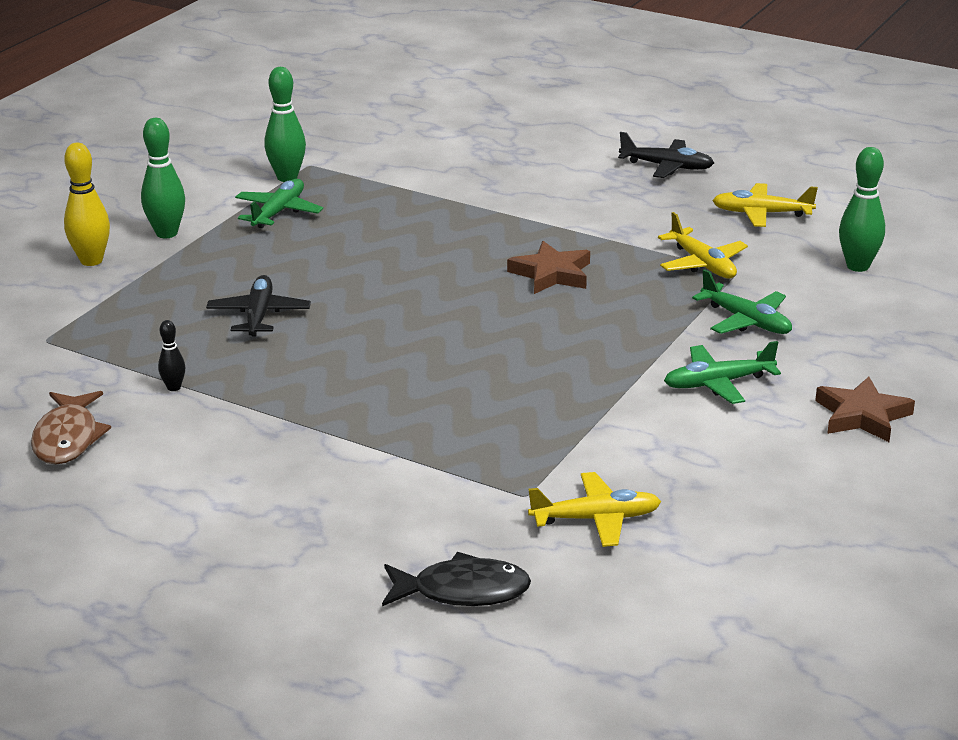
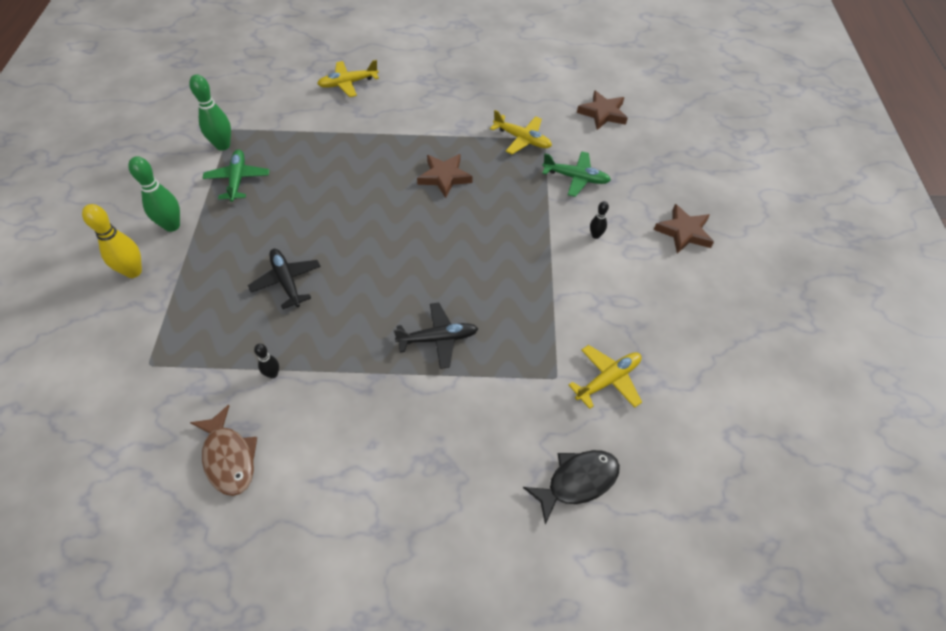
camera: 30 degrees left, 25 degrees up
(667, 167) = (450, 65): black plane -> black plane (438, 339)
(718, 383) = (595, 235): green plane -> black bowling pin
(761, 213) = (526, 87): yellow plane -> yellow plane (348, 83)
(857, 266) = (602, 113): green bowling pin -> brown star

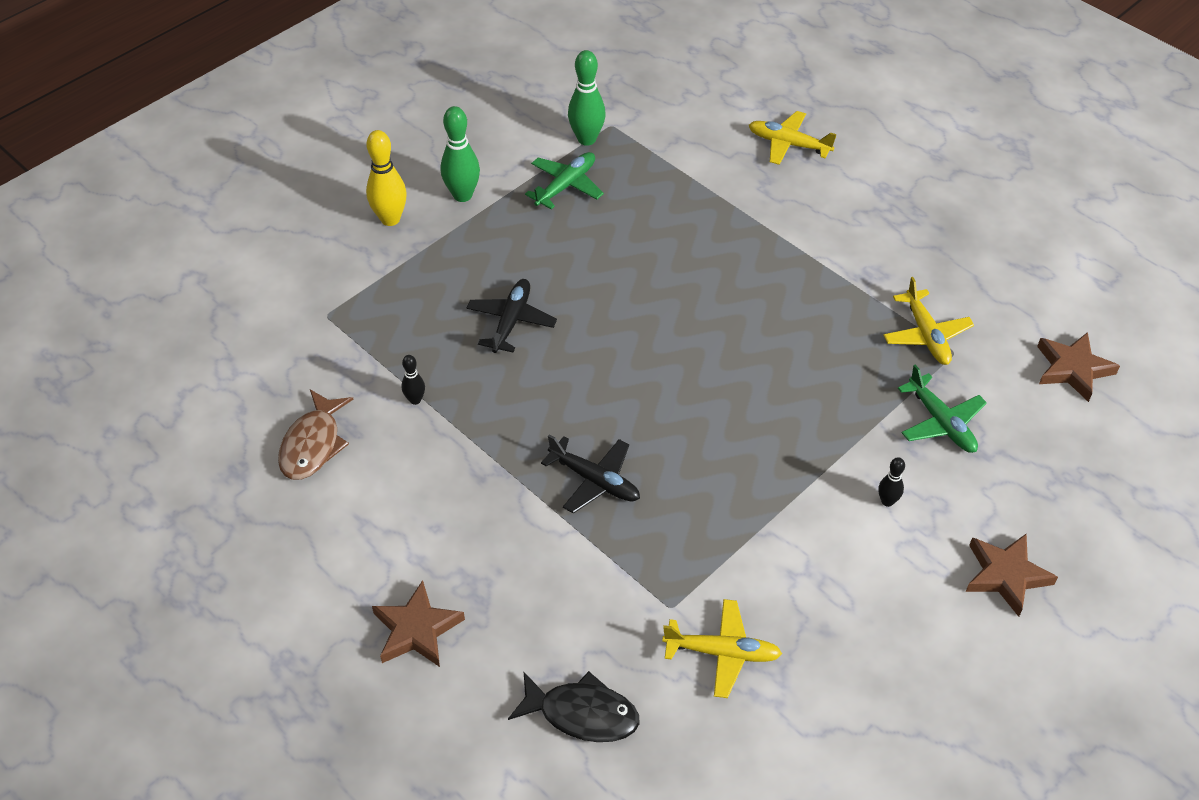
camera: 45 degrees right, 5 degrees down
(444, 177) = (783, 320): brown star -> brown star (416, 630)

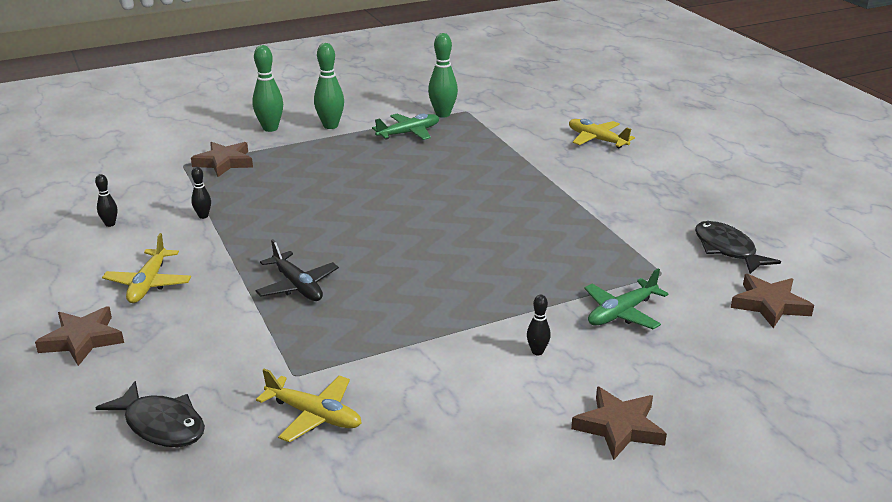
camera: 20 degrees right, 20 degrees down
(313, 444) = (110, 224): brown fish -> black bowling pin
(375, 298) = (224, 162): none -> brown star
(390, 219) = (270, 128): yellow bowling pin -> green bowling pin
(511, 321) = (310, 190): black plane -> none
(926, 335) = (643, 258): yellow plane -> yellow plane (148, 284)
(941, 422) = (621, 313): green plane -> green plane turned 60 degrees clockwise
(1002, 297) = (727, 249): none -> black fish

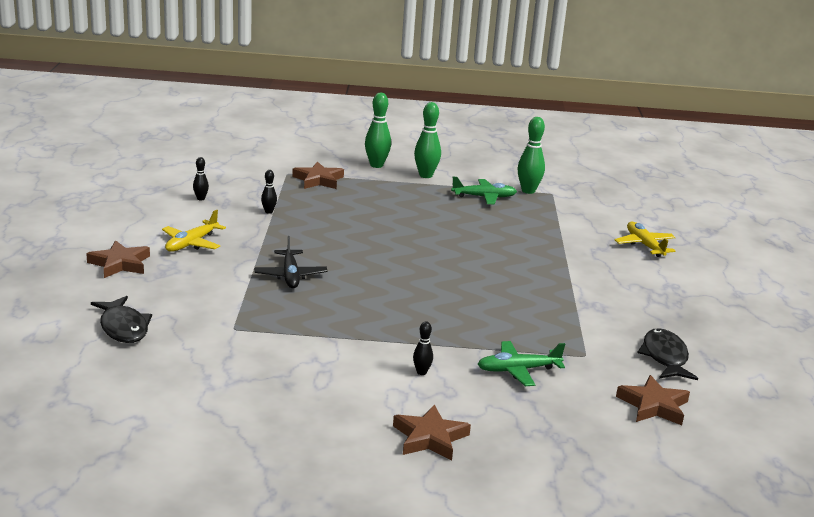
camera: 25 degrees right, 5 degrees down
(314, 415) = (223, 356): yellow plane -> none

